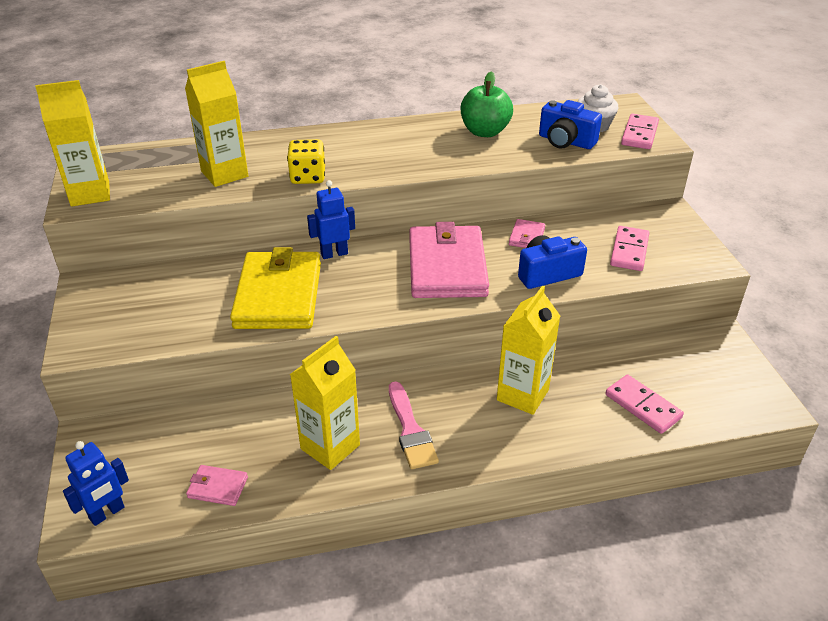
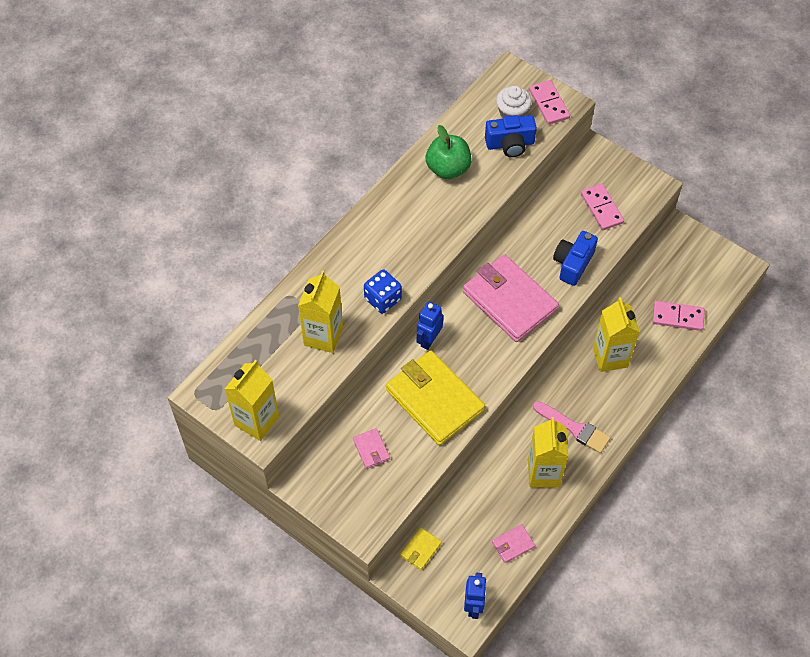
camera: 40 degrees left, 20 degrees up
(133, 428) = (420, 549): none -> yellow wallet
(308, 177) = (383, 299): yellow dice -> blue dice
(526, 237) = (531, 238): pink wallet -> pink wallet (371, 449)

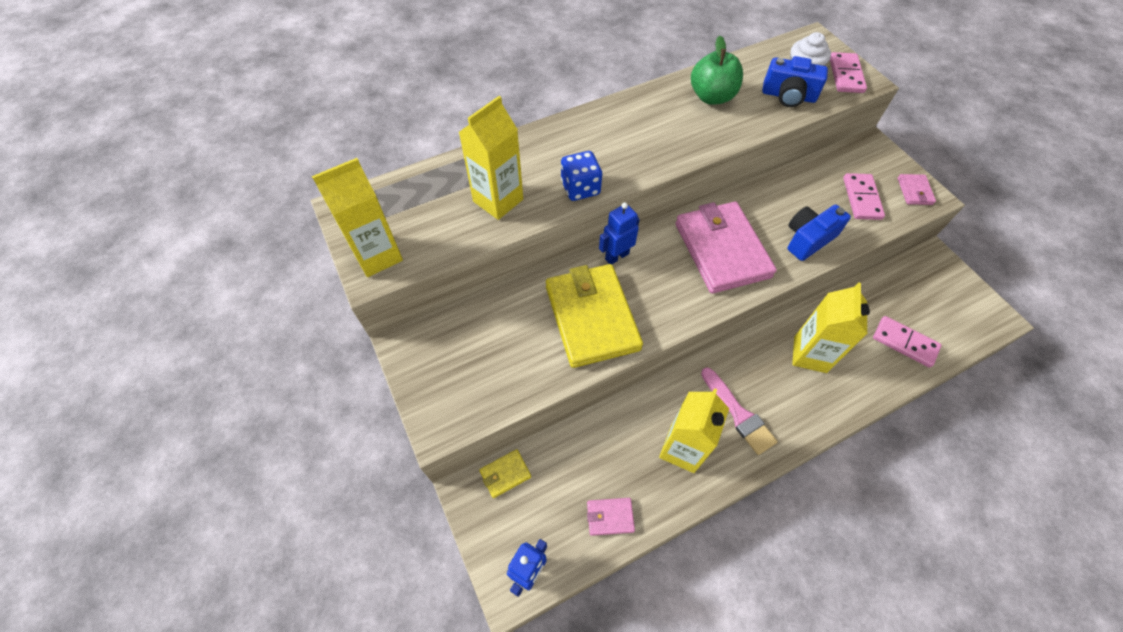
camera: 25 degrees right, 0 degrees up
(371, 449) = (497, 341): pink wallet -> pink wallet (914, 191)

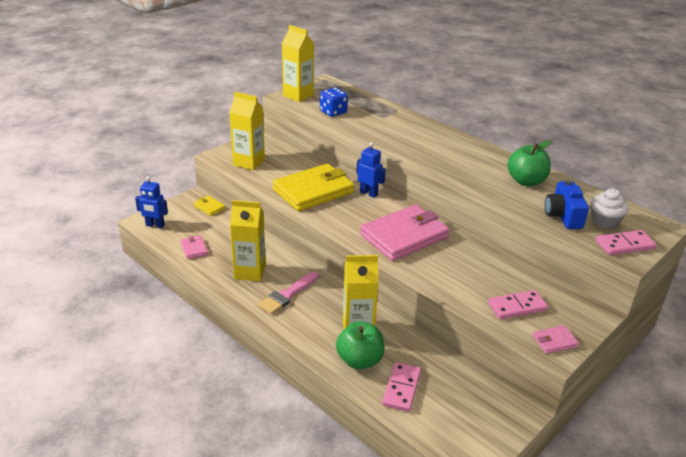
camera: 70 degrees right, 25 degrees down
(498, 200) = (360, 119): yellow carton -> yellow carton (249, 162)
(580, 188) = (389, 143): blue dice -> blue dice (333, 112)
(808, 239) = (445, 278): blue camera -> none
(861, 368) = (359, 360): none -> green apple

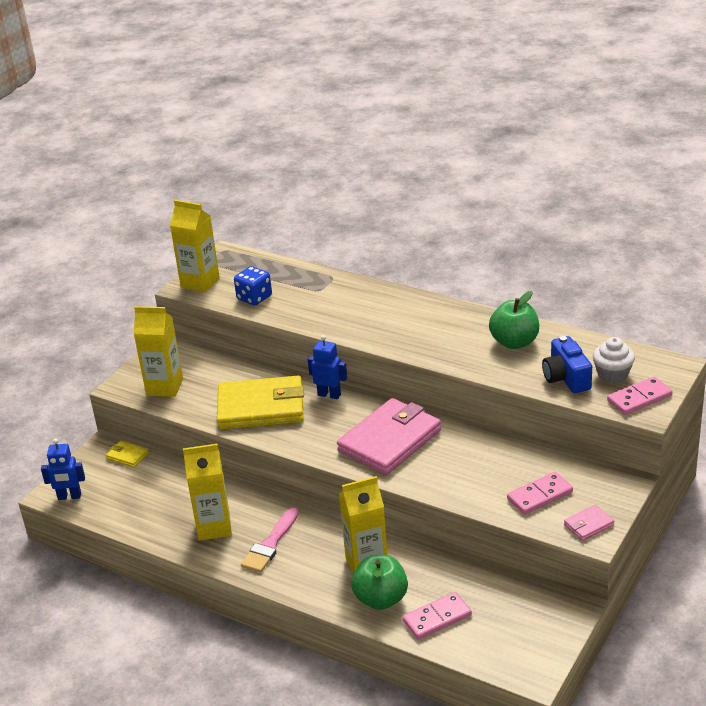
camera: 10 degrees left, 0 degrees up
(194, 249) = (133, 515): pink wallet -> none
(313, 191) = (261, 407): yellow wallet -> yellow wallet turned 45 degrees clockwise
(401, 388) = (437, 618): pink domino -> pink domino turned 60 degrees clockwise

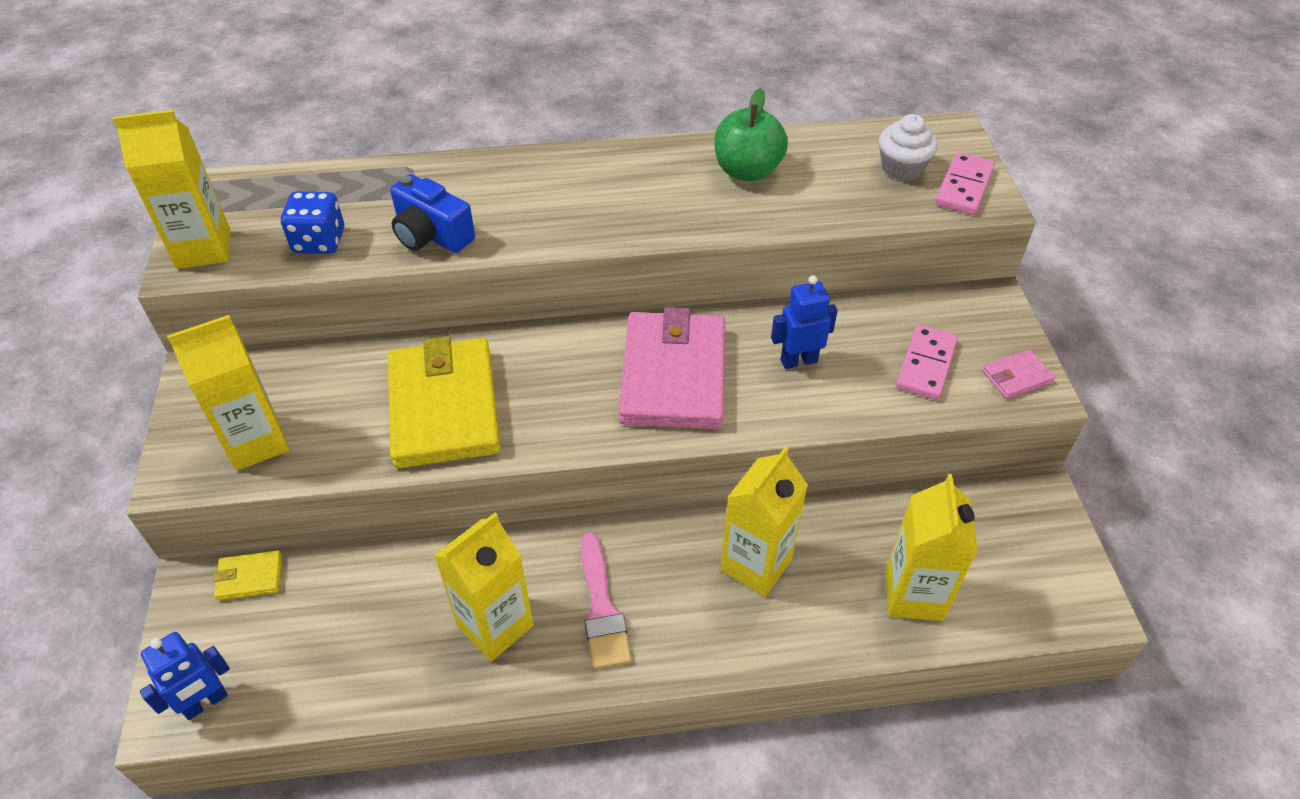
camera: 40 degrees left, 15 degrees up
(261, 407) = (444, 407): yellow wallet -> yellow wallet turned 60 degrees counterclockwise
(329, 395) = (526, 344): blue robot -> blue robot (798, 360)
(381, 599) = (823, 608): green apple -> none
(437, 618) = (913, 595): pink domino -> yellow carton
(566, 378) = (858, 194): blue camera -> blue camera (431, 235)
(588, 525) = (1016, 377): pink wallet -> pink wallet turned 45 degrees clockwise

